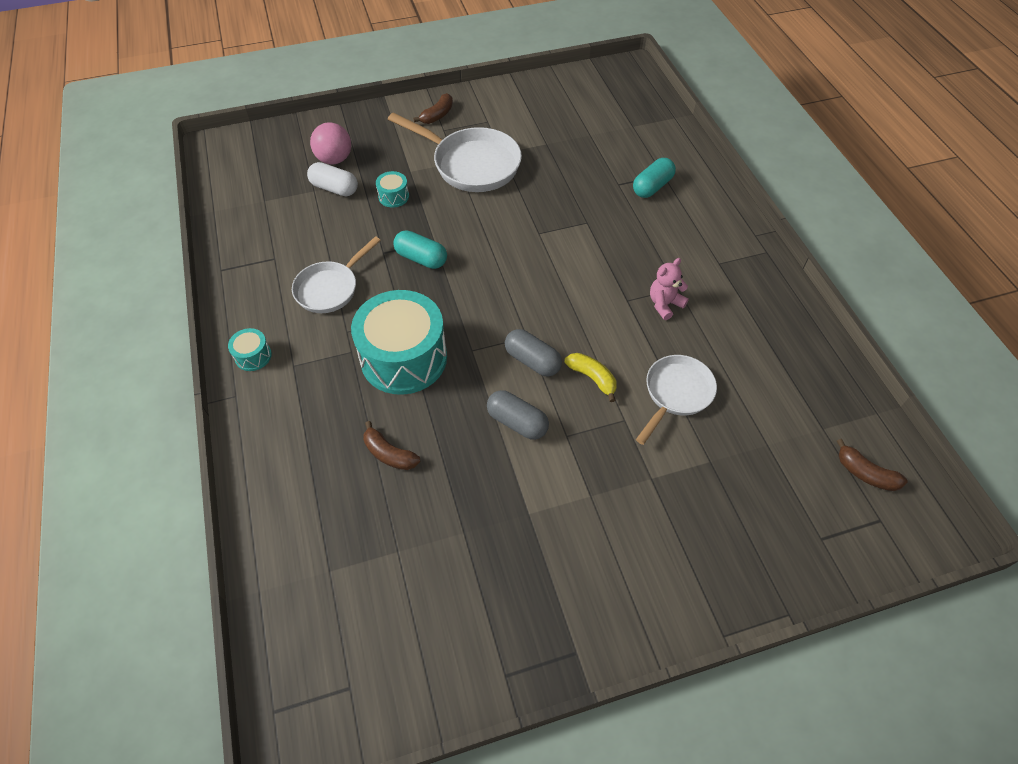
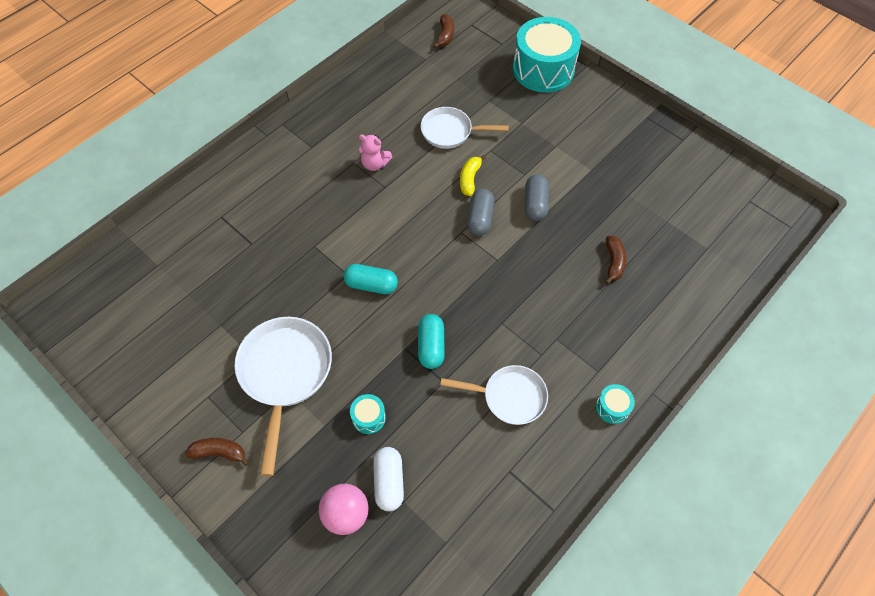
camera: 120 degrees left, 5 degrees up
(404, 358) = (536, 299): turquoise drum -> turquoise drum (543, 69)
(652, 187) = (242, 218): turquoise capsule -> turquoise capsule (371, 285)

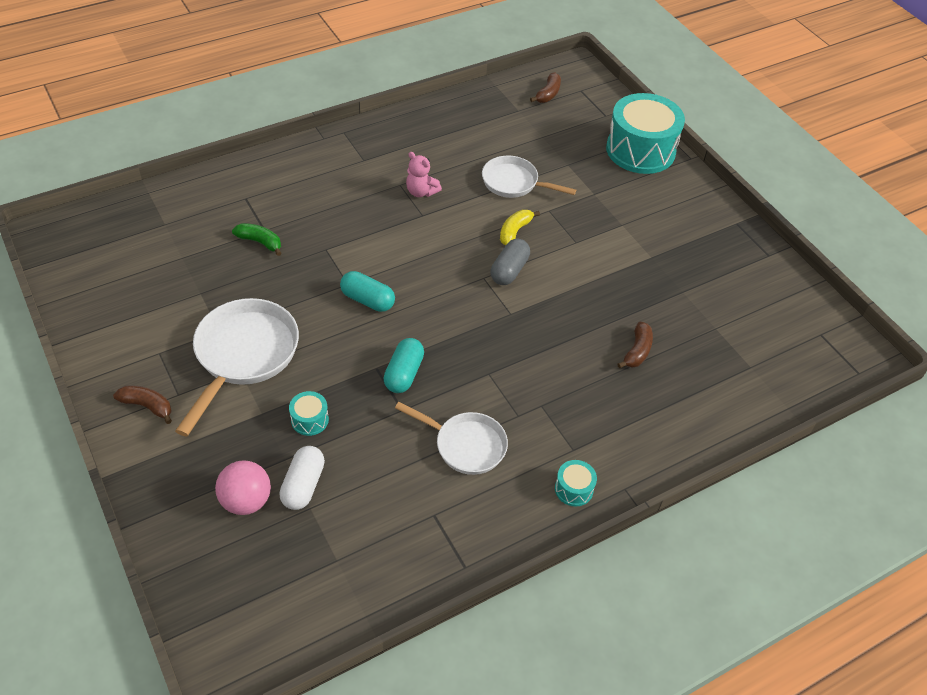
camera: 15 degrees right, 10 degrees down
(253, 257) = (260, 242): none -> green banana
(535, 204) = (575, 273): grey capsule -> none

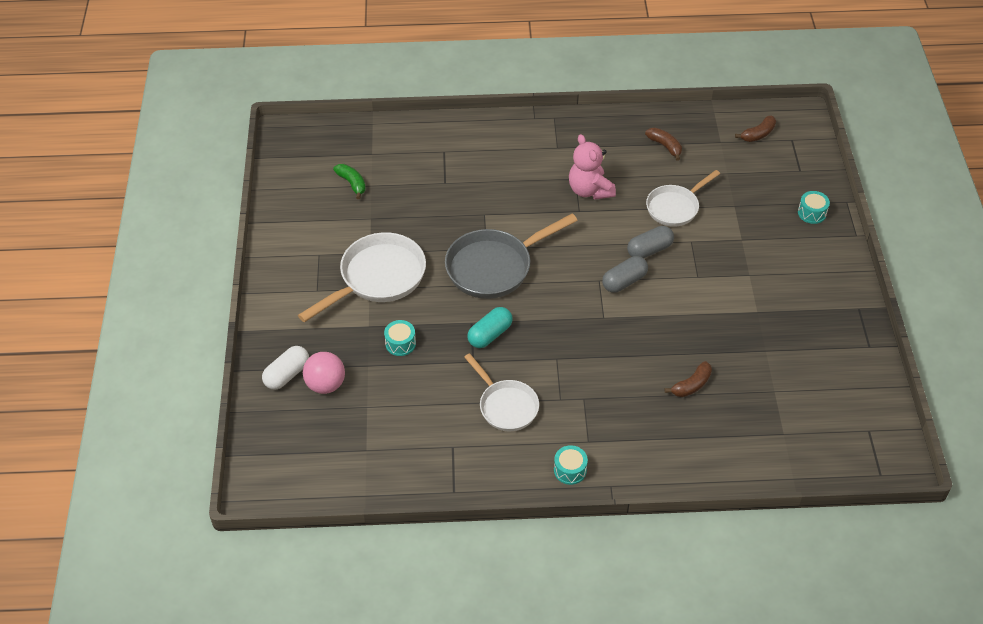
camera: 30 degrees right, 0 degrees up
(147, 406) = (292, 291): brown banana -> brown banana (665, 146)
(260, 242) = (436, 192): green banana -> green banana (352, 183)
(303, 485) = (371, 389): white capsule -> white capsule (287, 374)
(368, 300) = (494, 267): turquoise capsule -> grey pan
(421, 192) = (589, 190): pink teddy bear -> pink teddy bear, size x1.51
(514, 183) = (675, 207): white pan -> white pan turned 90 degrees counterclockwise
(515, 231) = (649, 250): yellow banana -> grey capsule
(640, 150) = (812, 213): turquoise drum -> turquoise drum, size x0.42

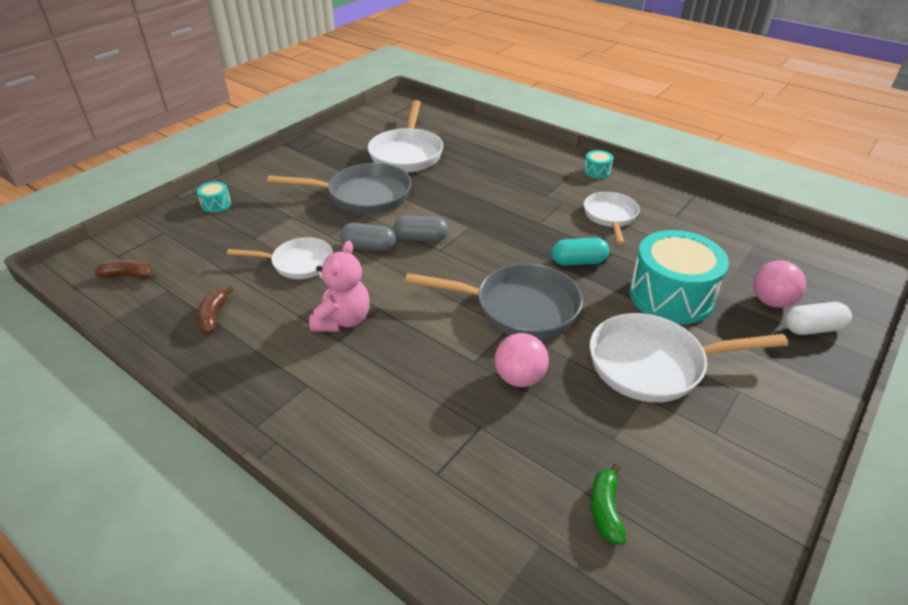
camera: 140 degrees left, 10 degrees down
(400, 343) = (671, 296): turquoise drum -> turquoise drum, size x2.39
(449, 220) = (519, 378): none -> pink ball
(691, 385) = (462, 169): brown banana -> none
(724, 294) = (363, 196): none -> grey pan
(765, 373) = (407, 153): none -> white pan

